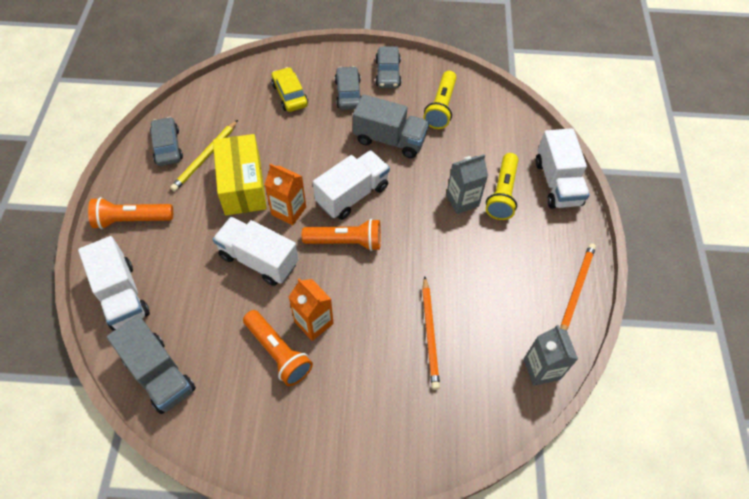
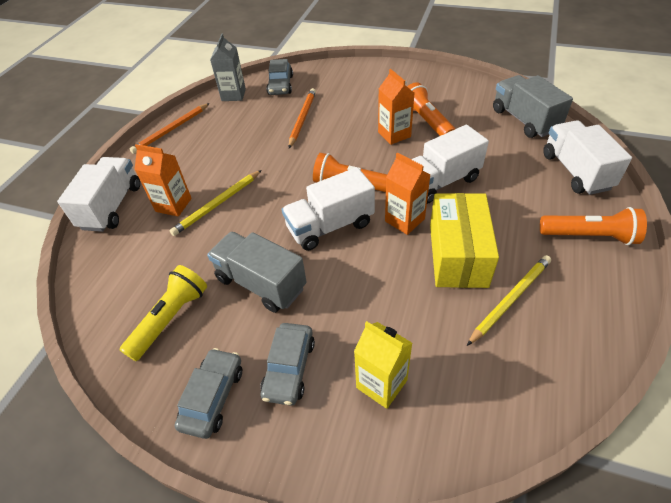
camera: 160 degrees left, 10 degrees down
(167, 146) = (570, 325): grey car -> grey car (280, 85)
(259, 259) = (440, 182): white truck -> white truck turned 105 degrees clockwise
(290, 95) = (381, 384): yellow car -> yellow carton
(462, 200) = (217, 204): grey carton -> yellow pencil
(502, 193) = (173, 205): yellow flashlight -> orange carton

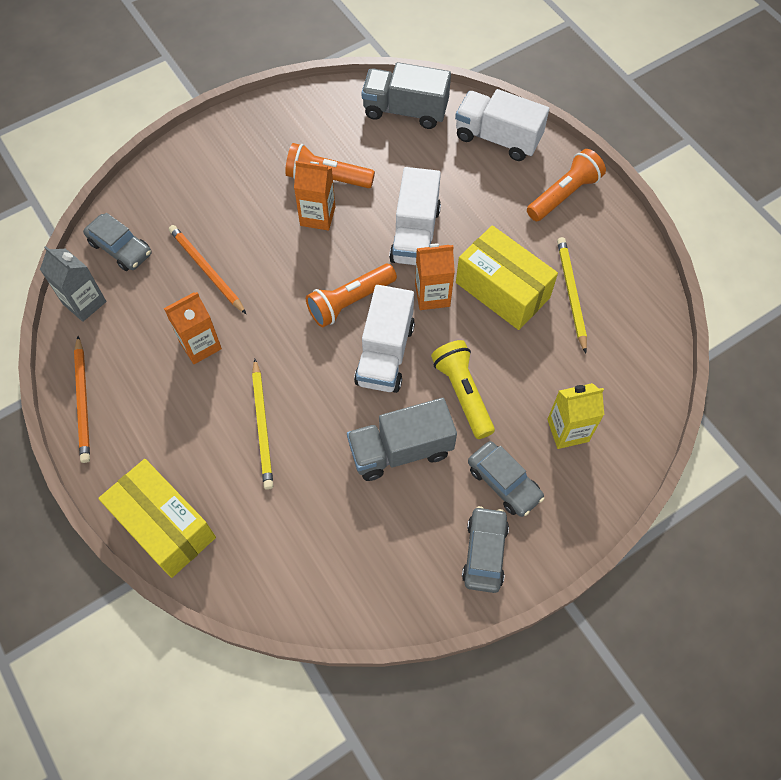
camera: 55 degrees left, 15 degrees up
(112, 207) = (164, 526): white truck -> yellow box
(170, 319) = (376, 544): yellow flashlight -> yellow flashlight (463, 393)
(173, 205) = (222, 466): orange carton -> orange carton (200, 345)
(213, 397) = (484, 552): grey car -> grey car turned 45 degrees clockwise

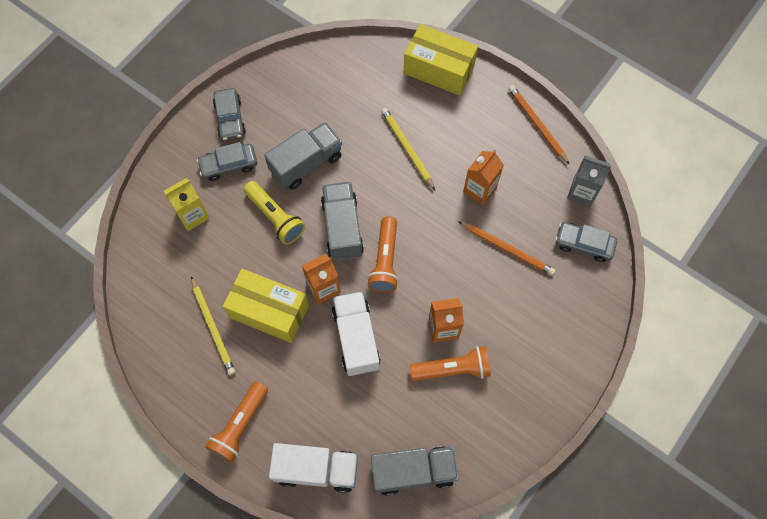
camera: 160 degrees right, 5 degrees up
(350, 301) = (385, 260): orange flashlight -> orange flashlight turned 150 degrees clockwise
(385, 354) = (342, 228): white truck -> grey truck
(504, 482) = (229, 165): grey car -> grey car turned 45 degrees counterclockwise

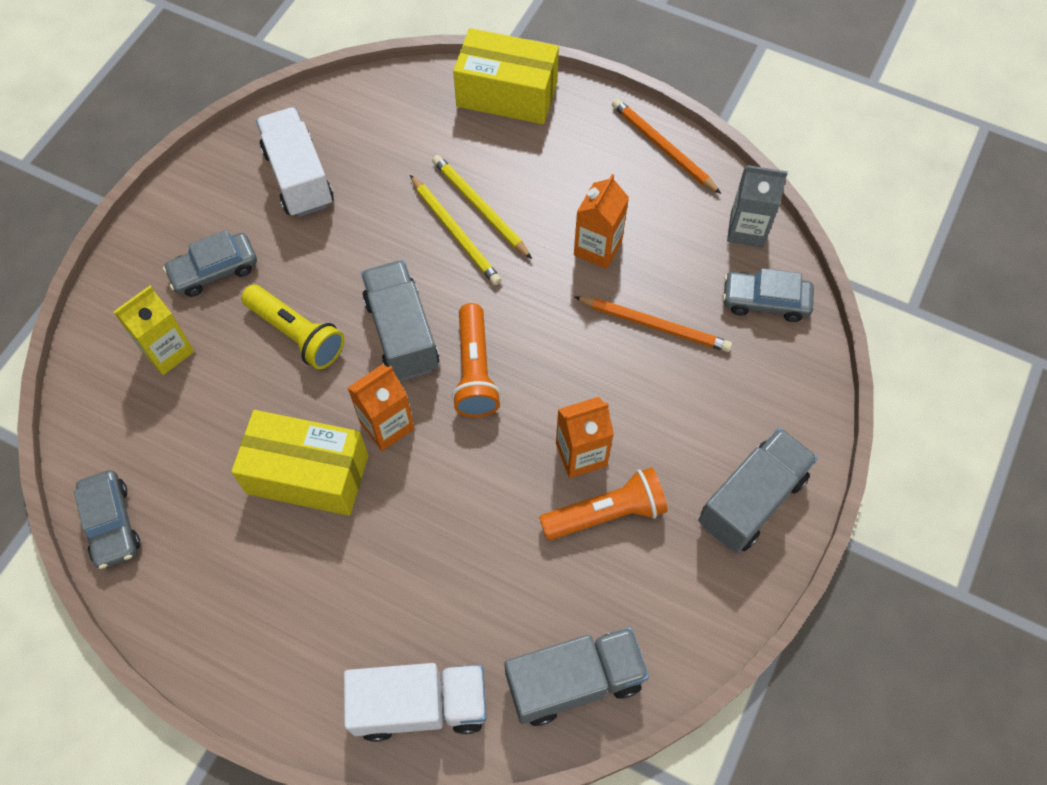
camera: 10 degrees left, 5 degrees down
(213, 327) = (222, 512): yellow pencil -> yellow pencil (455, 232)
(230, 118) = (207, 204): grey car -> grey car (111, 523)
(240, 425) = (287, 657): orange flashlight -> none
(306, 163) = (332, 251): grey truck -> grey truck (751, 500)
(356, 338) = (450, 492): white truck -> white truck (299, 177)

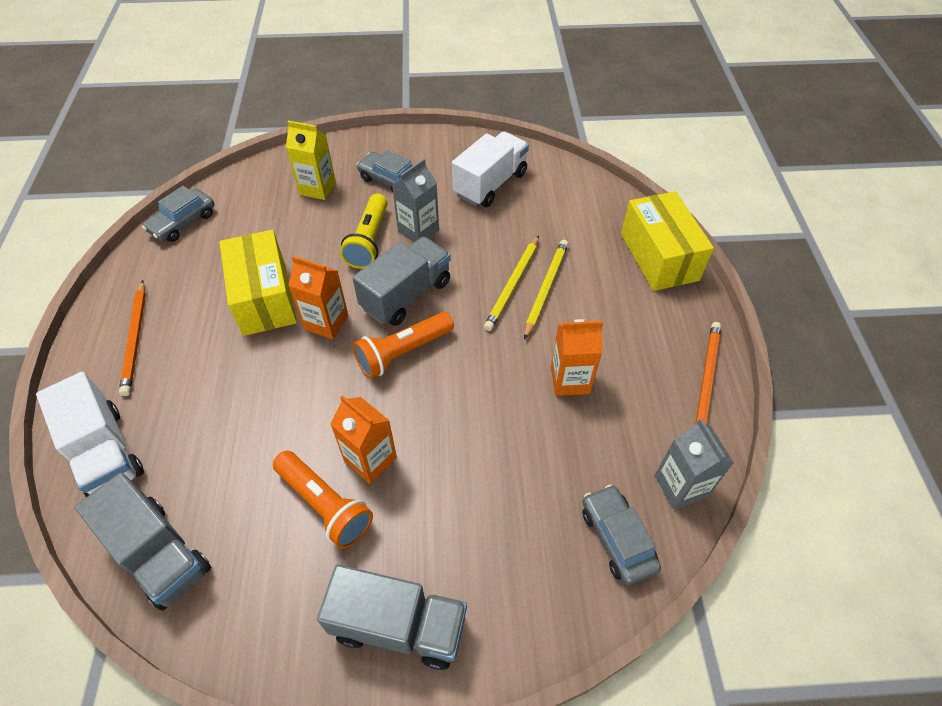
camera: 60 degrees right, 10 degrees down
(317, 279) = (418, 231): none -> grey carton
(655, 325) = (527, 457): orange pencil -> orange pencil (136, 339)

